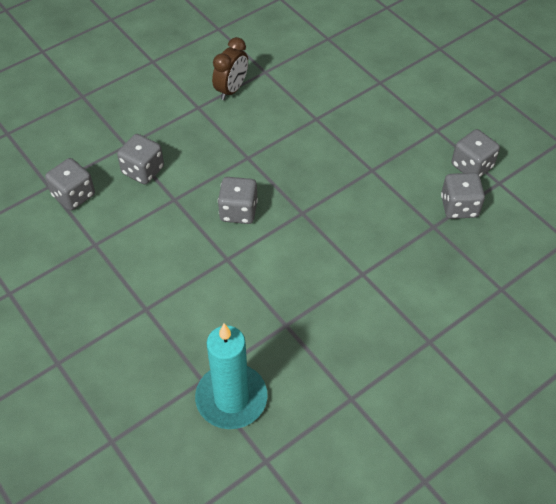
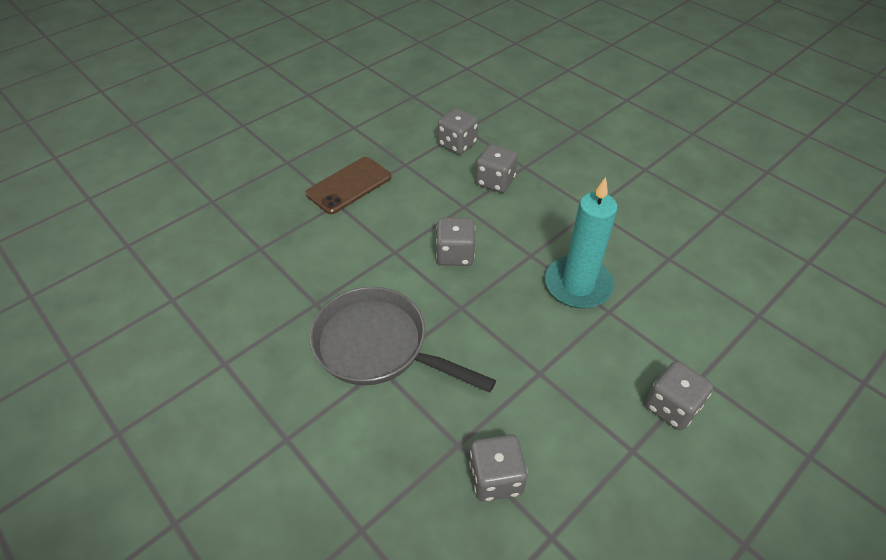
camera: 85 degrees right, 5 degrees down
(118, 297) = (349, 185): none -> brown phone
(231, 90) = (627, 232): brown clock -> none
(231, 398) = (239, 270): turquoise candle -> turquoise candle (578, 285)
(339, 275) = (378, 346): none -> grey pan
(472, 166) = (575, 498): grey dice -> grey dice (671, 406)

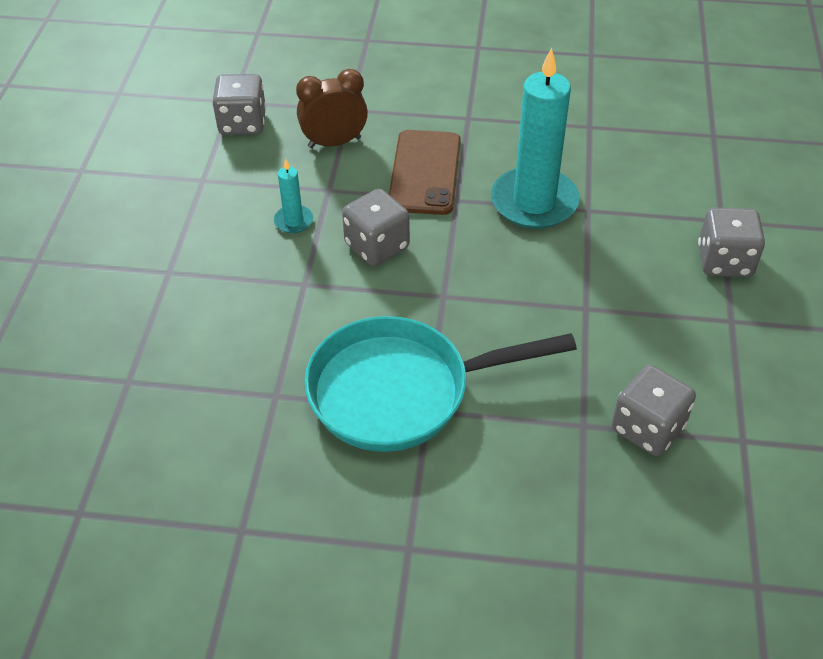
camera: 40 degrees left, 0 degrees up
(349, 185) = (159, 243): brown phone -> brown phone (424, 172)
(378, 346) = (400, 391): grey pan -> turquoise pan
(426, 213) = (293, 221): none -> turquoise candle
(495, 181) = (334, 142): grey dice -> brown clock

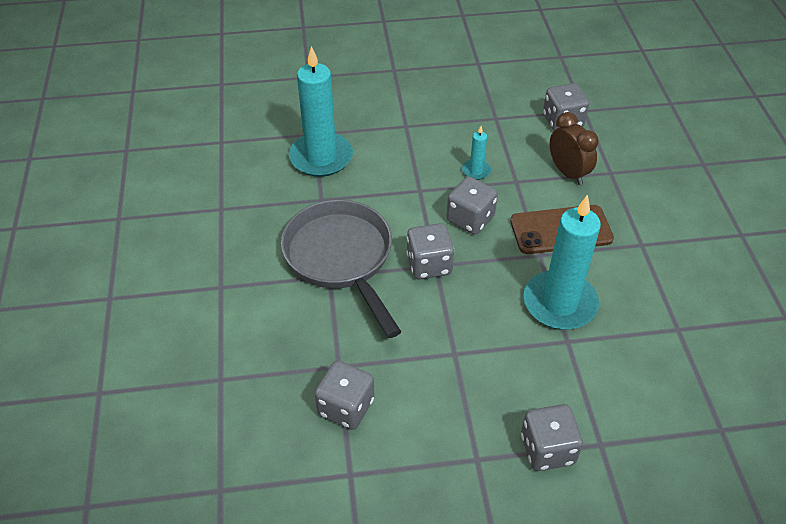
camera: 75 degrees right, 0 degrees up
(186, 381) = (321, 157): none -> turquoise candle
(400, 391) = (341, 258): turquoise pan -> grey pan
(441, 302) = (429, 265): none -> grey dice

